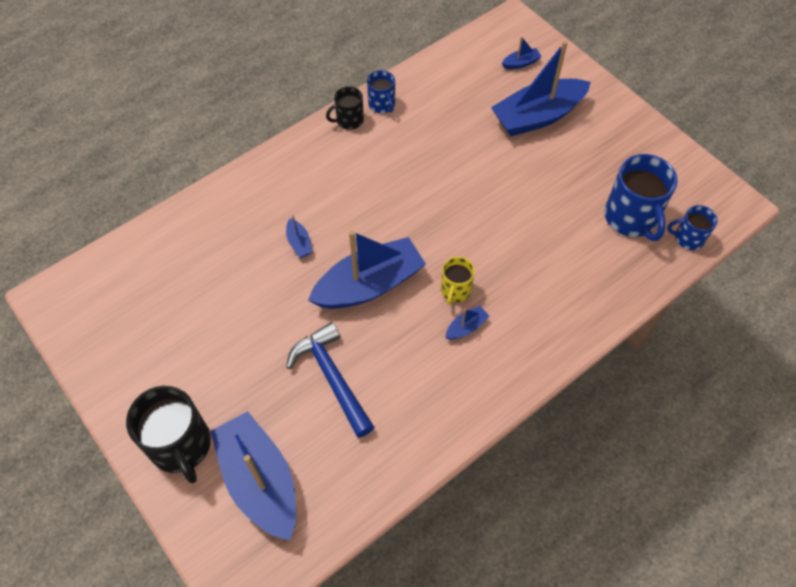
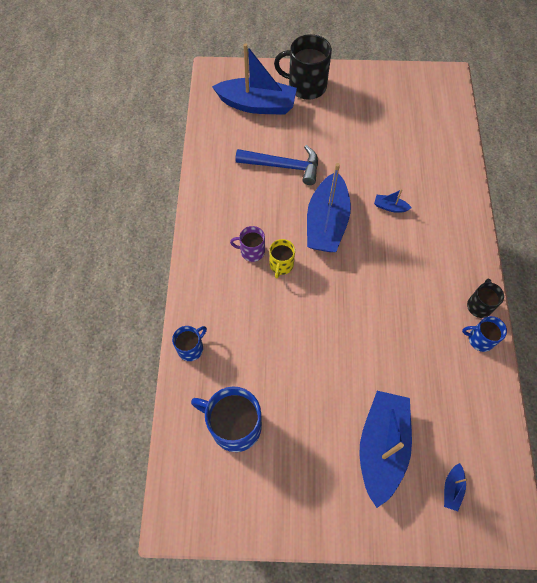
camera: 130 degrees right, 5 degrees up
(455, 290) = (281, 265): yellow mug -> yellow mug turned 135 degrees counterclockwise
(466, 327) = (251, 251): blue boat -> purple mug
(688, 238) = (183, 449): blue mug -> blue mug (191, 348)

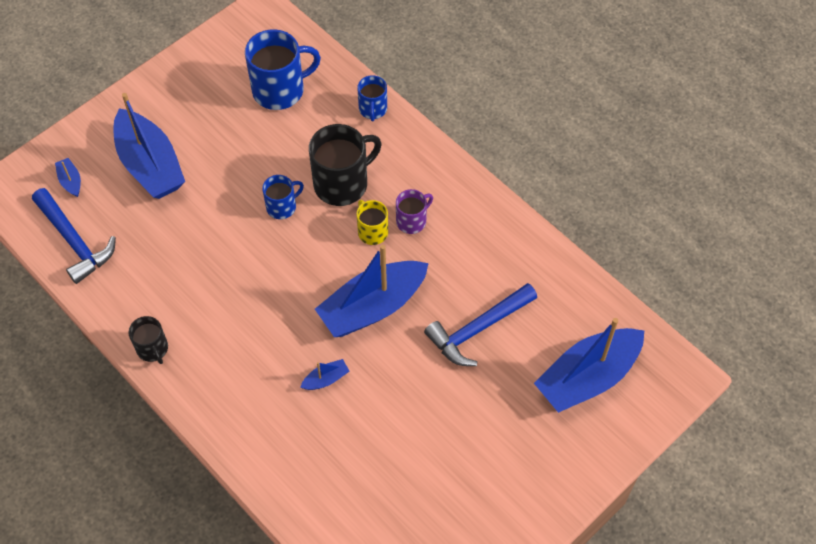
camera: 135 degrees right, 5 degrees down
(306, 86) = (566, 453): black mug -> black mug (342, 183)
(326, 222) = (372, 307): blue boat -> blue boat turned 90 degrees counterclockwise
(480, 339) = (129, 316): blue mug -> blue mug (282, 207)
(482, 429) = (75, 241): none -> blue hammer

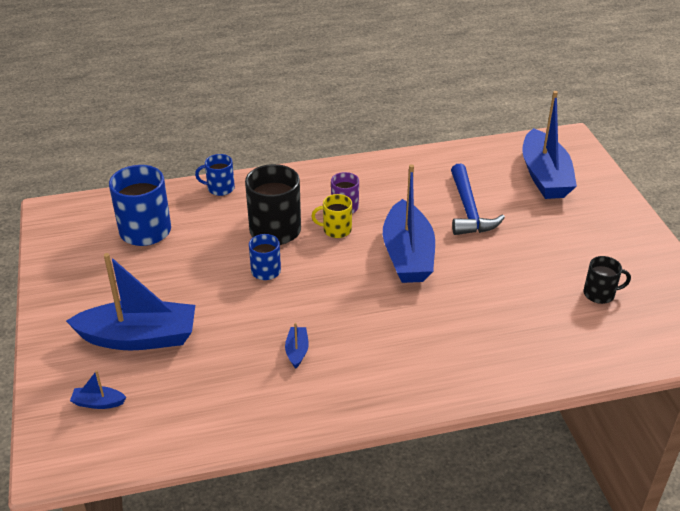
camera: 60 degrees left, 20 degrees down
(75, 241) = (174, 424): blue hammer -> none
(152, 349) = (345, 407): black mug -> black mug (600, 294)
(326, 379) = (457, 305): blue boat -> blue boat (297, 351)
(373, 109) = (220, 188): blue mug -> blue mug turned 150 degrees clockwise

